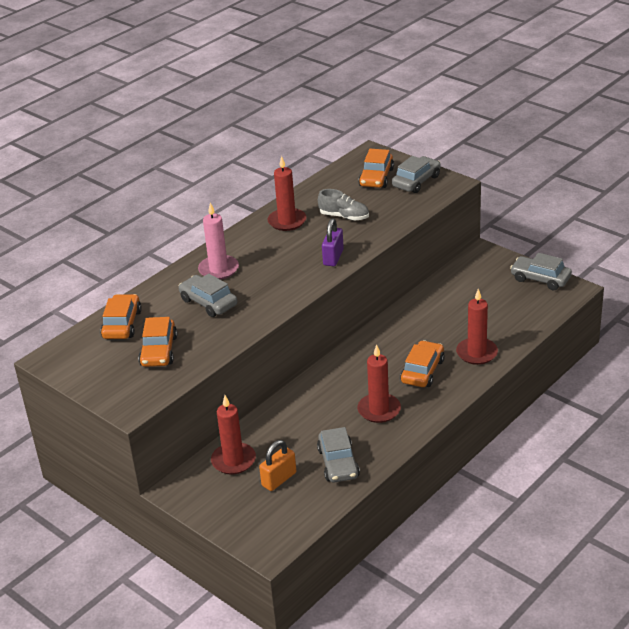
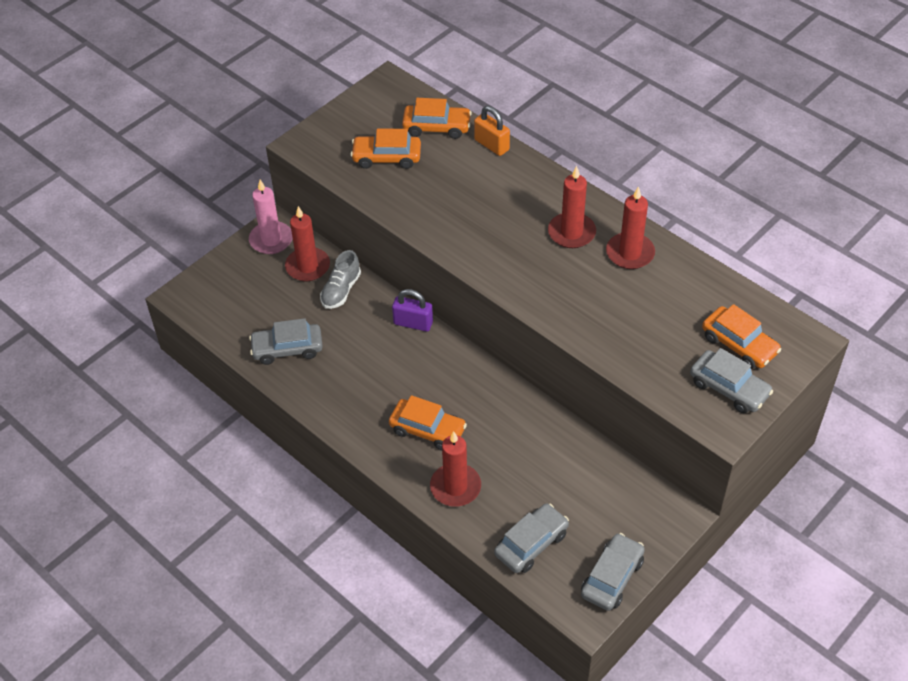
camera: 90 degrees right, 15 degrees up
(208, 302) = (466, 190): grey car -> grey car (531, 544)
(218, 269) = (530, 196): pink candle -> pink candle (271, 240)
(279, 479) = (274, 302): orange padlock -> orange padlock (491, 145)
(333, 257) = (546, 296): purple padlock -> purple padlock (413, 323)
(344, 216) = (639, 308): grey shoe -> grey shoe (341, 290)
(376, 177) = (739, 344): orange car -> orange car turned 150 degrees counterclockwise
(379, 410) = (365, 386): red candle -> red candle (571, 233)

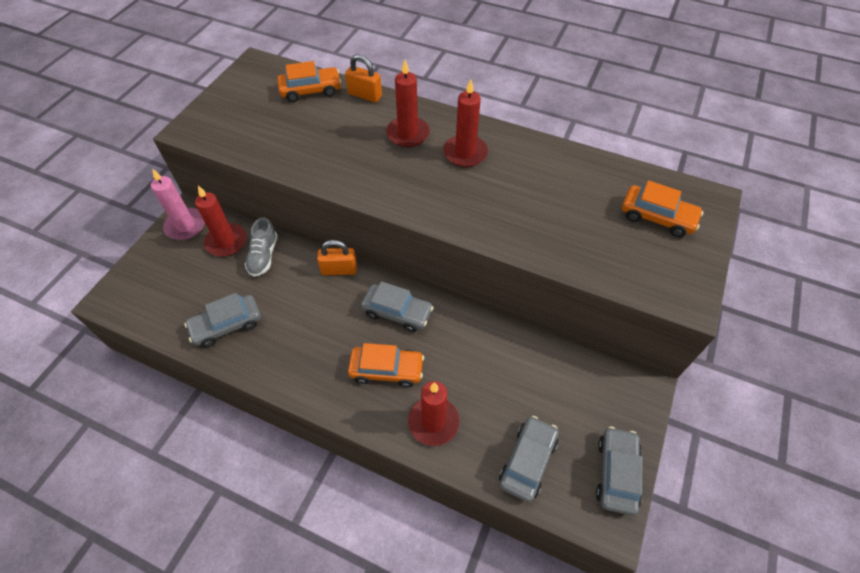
camera: 20 degrees left, 5 degrees up
(387, 157) = (273, 124): orange car -> none
(413, 323) = (339, 270): purple padlock -> orange padlock
(630, 253) = (523, 159): red candle -> red candle (408, 134)
(729, 388) = (671, 260): grey car -> grey car (397, 312)

